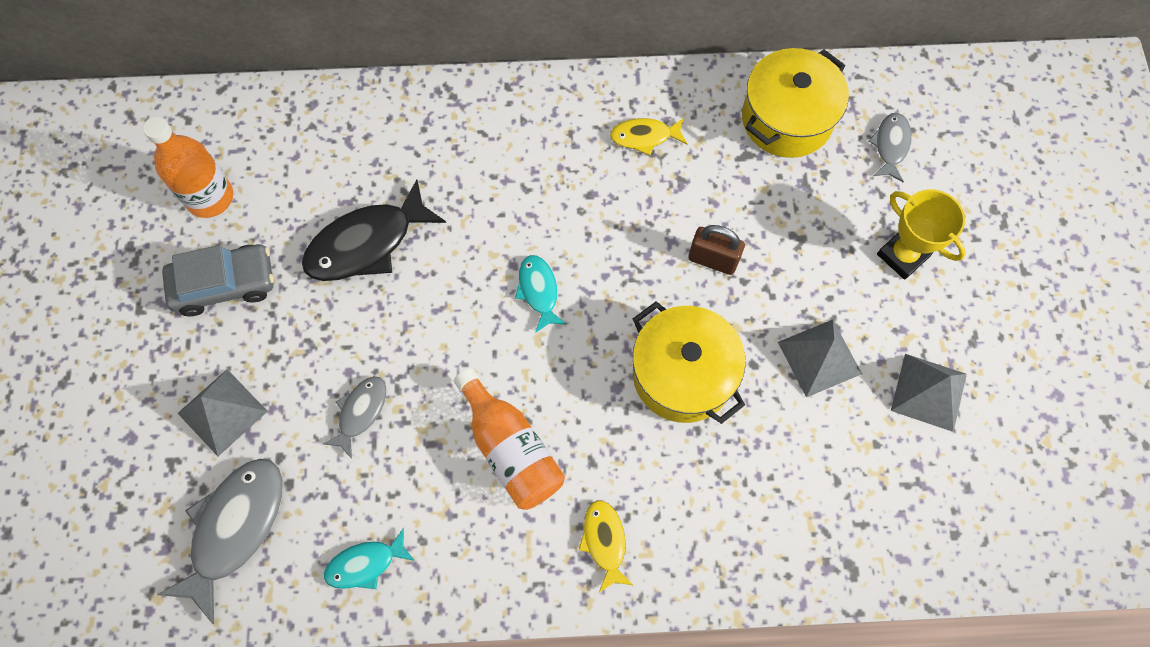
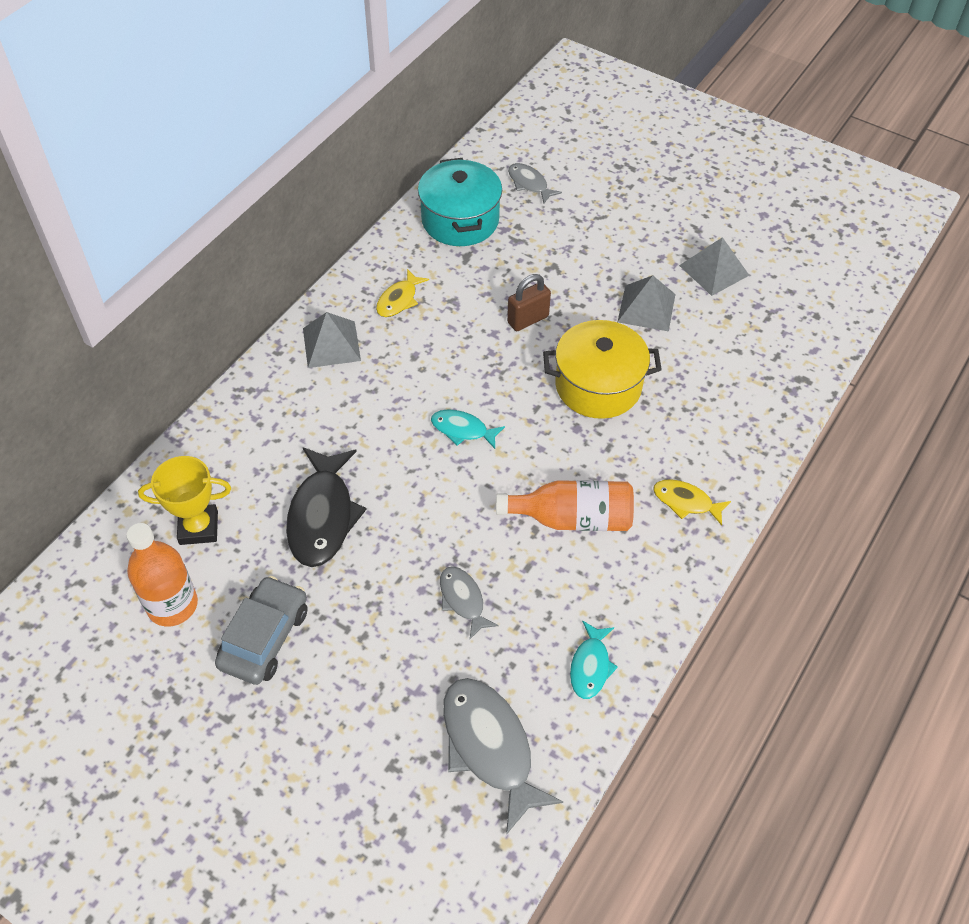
camera: 55 degrees left, 15 degrees down
(222, 412) = (379, 701): grey pyramid -> grey pyramid (331, 344)
(787, 119) = (460, 220): yellow pot -> turquoise pot
(902, 255) = (611, 225): yellow trophy -> yellow trophy (198, 527)

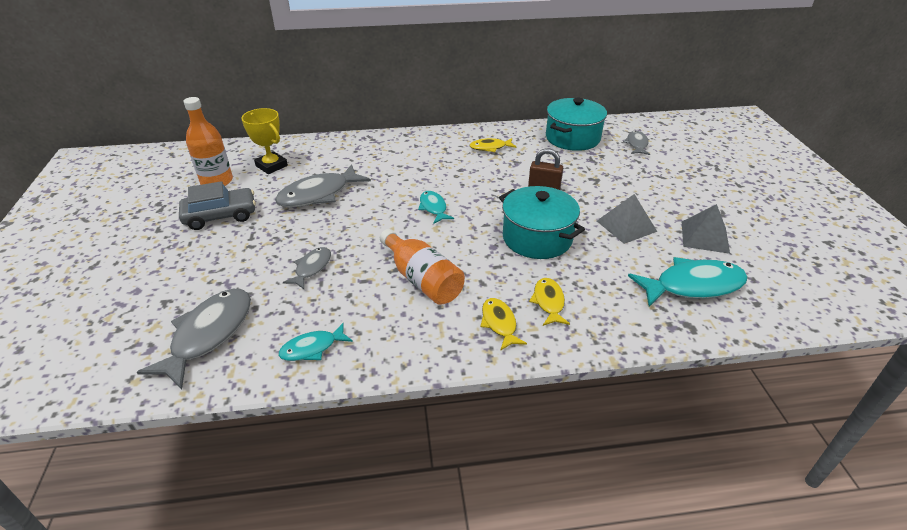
camera: 50 degrees right, 15 degrees down
(322, 516) = (318, 194): black fish -> grey fish
(331, 344) = (432, 144): grey pyramid -> none
(598, 385) = (537, 238): yellow pot -> turquoise pot
(691, 447) = (548, 302): none -> yellow fish
(762, 335) = (693, 286): none -> turquoise fish

